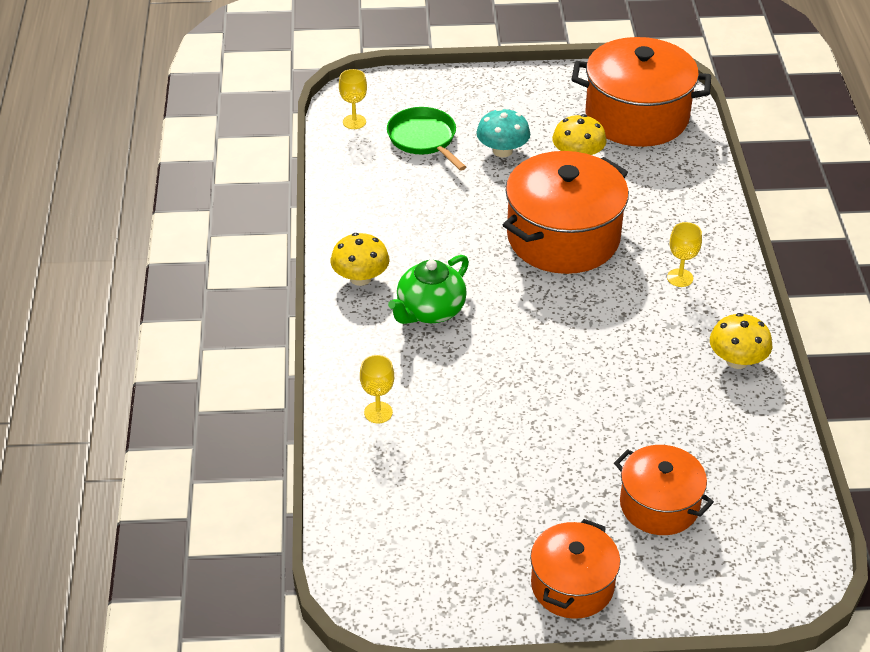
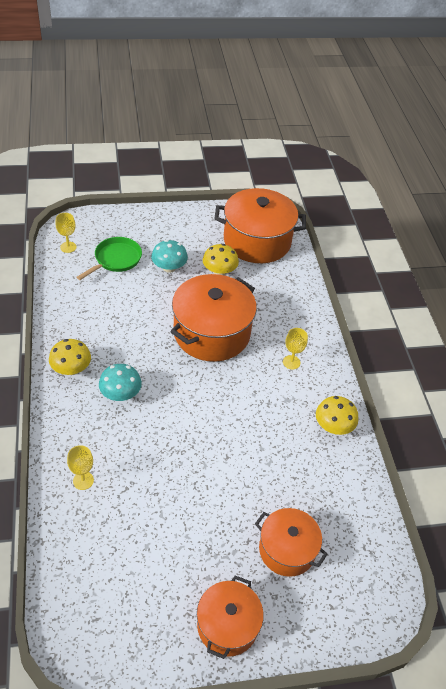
camera: 10 degrees left, 5 degrees up
(424, 139) = (116, 259): green pan -> green pan turned 75 degrees clockwise
(430, 311) = (120, 394): green teapot -> turquoise mushroom

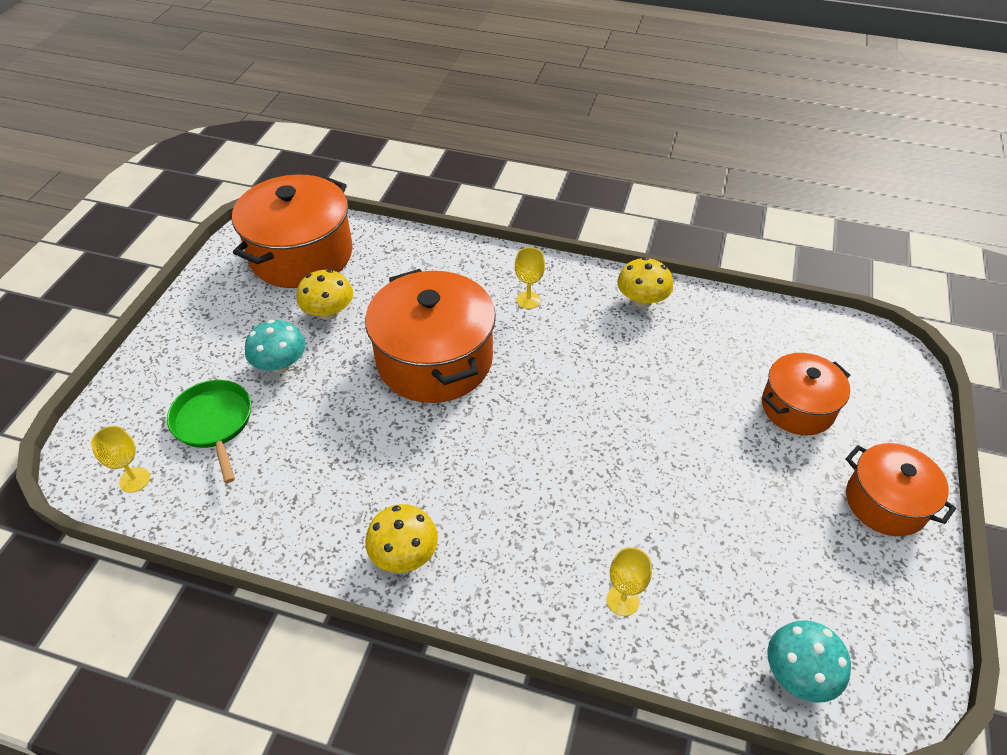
camera: 60 degrees left, 0 degrees up
(120, 394) = (487, 502): turquoise mushroom -> turquoise mushroom (798, 673)

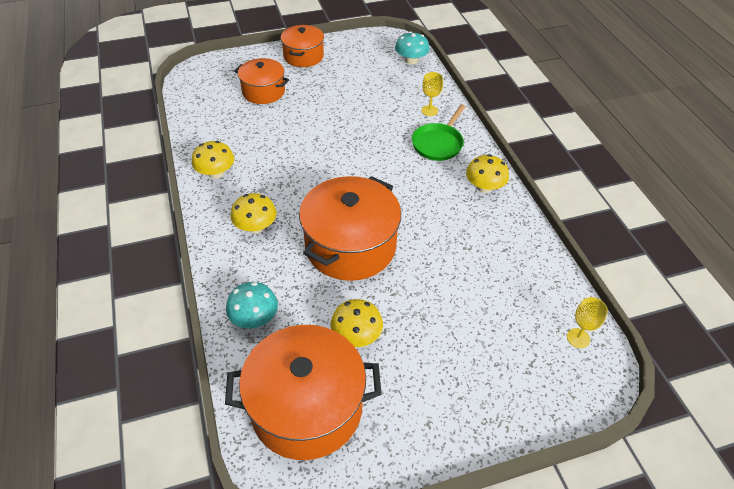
camera: 125 degrees left, 0 degrees up
(214, 423) = (504, 329): green pan -> green pan (438, 143)
(280, 364) = (427, 329): turquoise mushroom -> turquoise mushroom (254, 318)
(528, 300) = (256, 227): yellow goblet -> yellow mushroom

